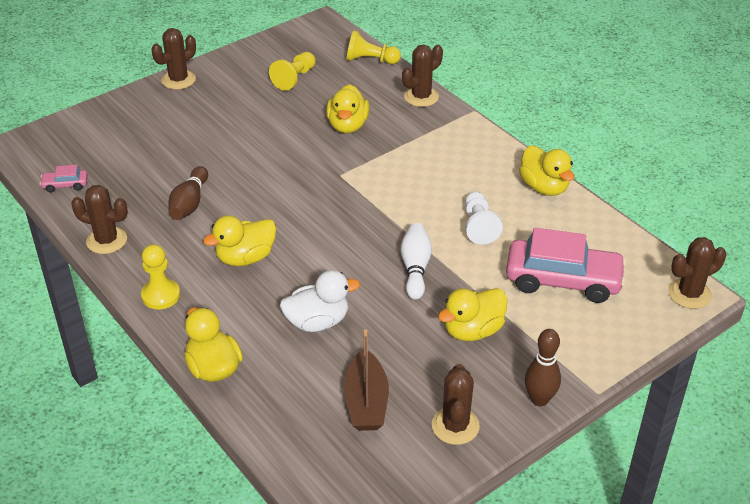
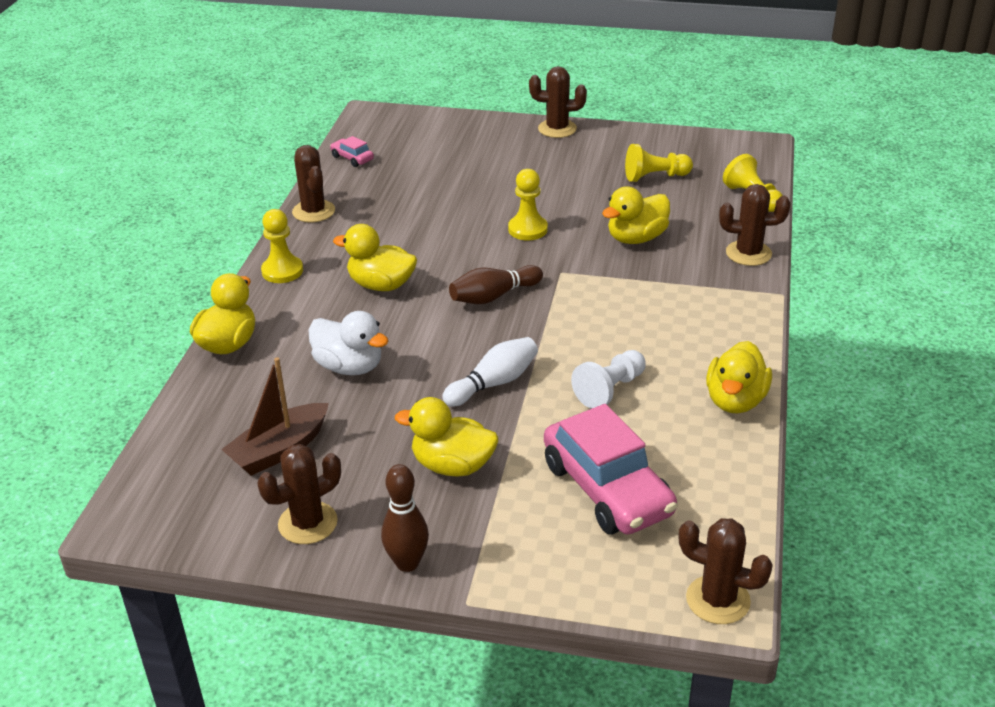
camera: 50 degrees right, 5 degrees down
(189, 203) = (410, 221): brown bowling pin -> brown bowling pin (493, 296)
(275, 160) = (527, 229): none -> yellow pawn

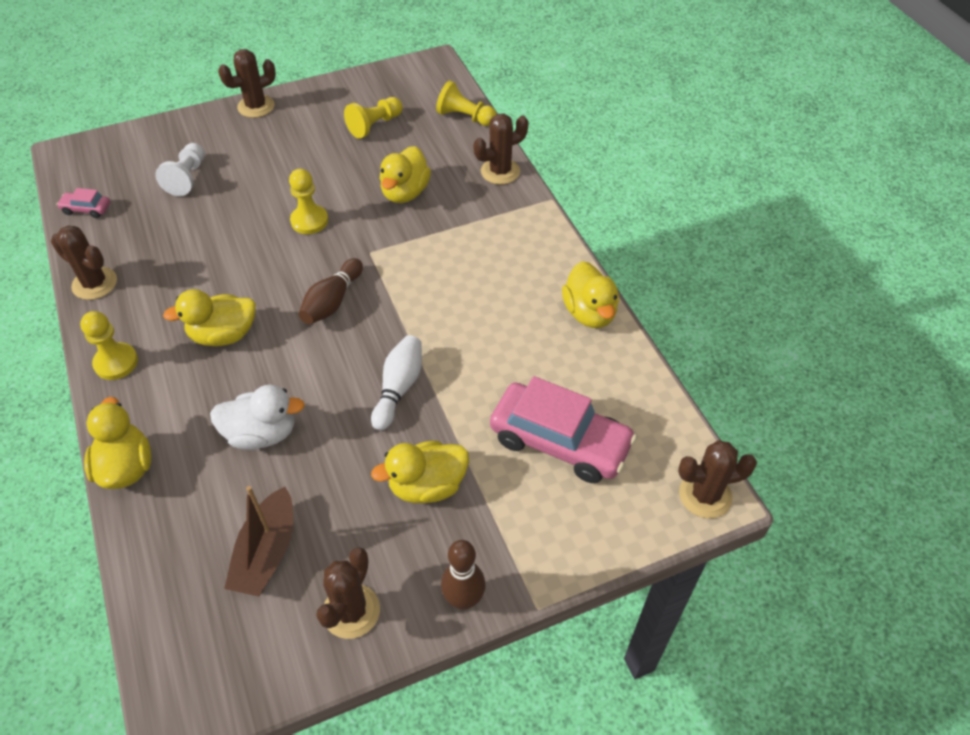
camera: 35 degrees left, 15 degrees up
(610, 390) = (493, 348): white pawn -> white pawn (187, 178)

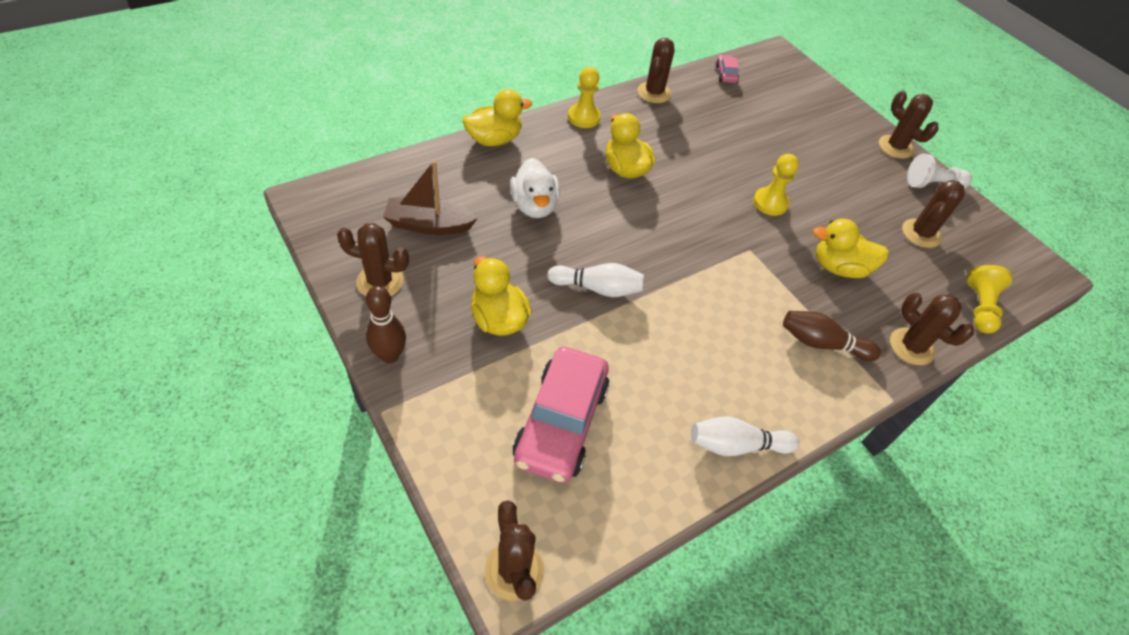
camera: 75 degrees right, 0 degrees up
(187, 178) = (785, 120): white pawn -> white pawn (932, 185)
(332, 301) = (681, 231): brown bowling pin -> brown bowling pin (822, 343)
(375, 125) = (921, 233): yellow pawn -> brown cactus
(589, 313) = (736, 445): yellow duck -> white bowling pin

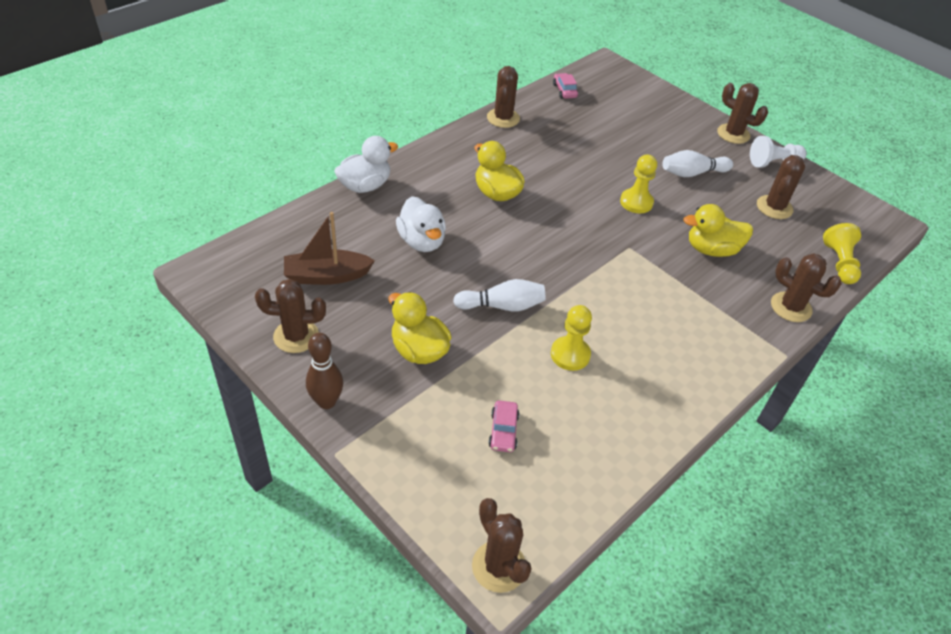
camera: 10 degrees left, 5 degrees down
(494, 140) = (365, 186): yellow duck -> white duck
(561, 423) = (503, 431): pink car -> pink car, size x0.43
(584, 117) = (444, 151): yellow pawn -> yellow pawn (570, 354)
(736, 445) = (663, 420): white bowling pin -> white bowling pin (692, 173)
(822, 343) = (714, 318): brown bowling pin -> none

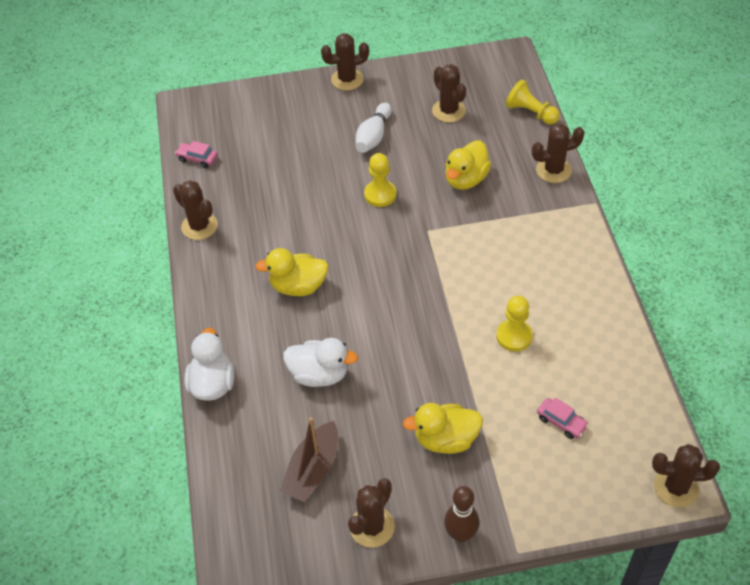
camera: 50 degrees left, 5 degrees up
(502, 306) = (435, 354): white bowling pin -> none
(773, 162) = (399, 77): white pawn -> none

